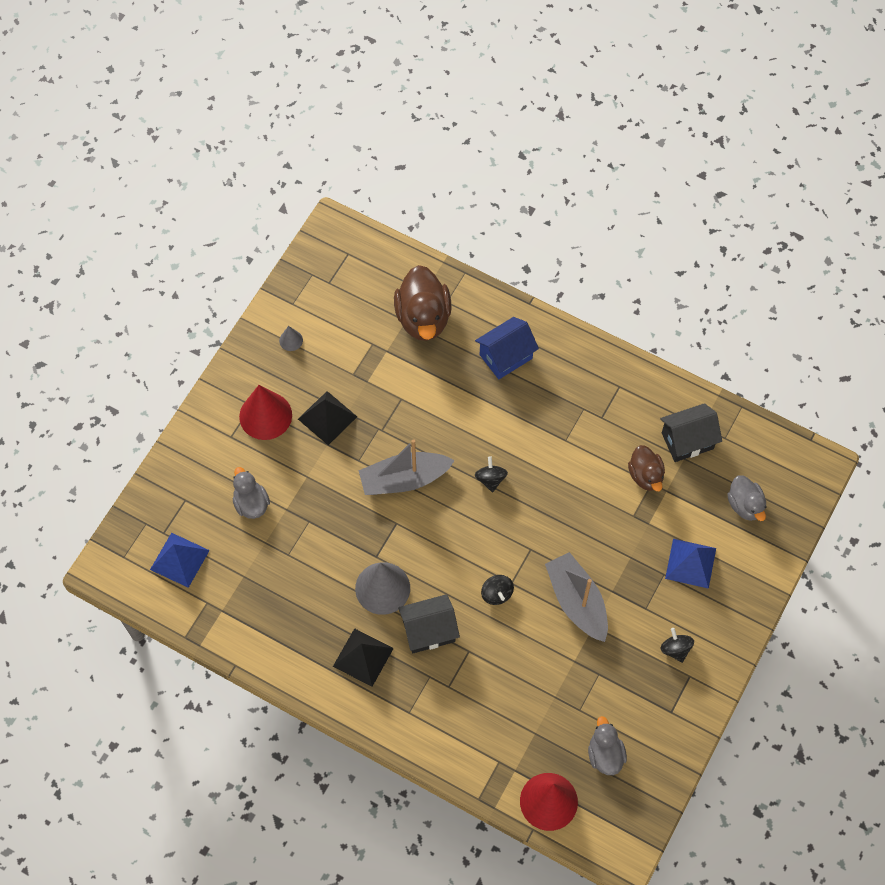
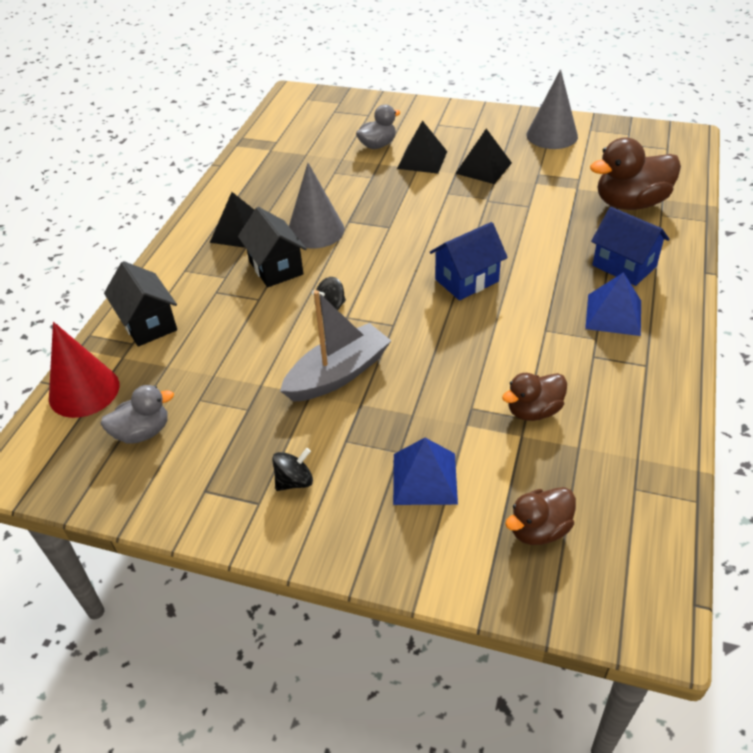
camera: 80 degrees right, 20 degrees down
(179, 560) = (312, 122): blue pyramid -> blue pyramid (613, 314)
(265, 415) = (467, 136): red cone -> none
(291, 340) = (552, 135): grey cone -> grey cone, size x2.19
(293, 468) = (422, 160): none -> black pyramid
(404, 479) = (439, 223): grey boat -> none
(490, 479) = (466, 280): black spinning top -> blue house
(687, 441) = (607, 446): black house -> black house (148, 324)
(745, 505) = (539, 530): grey duck -> brown duck

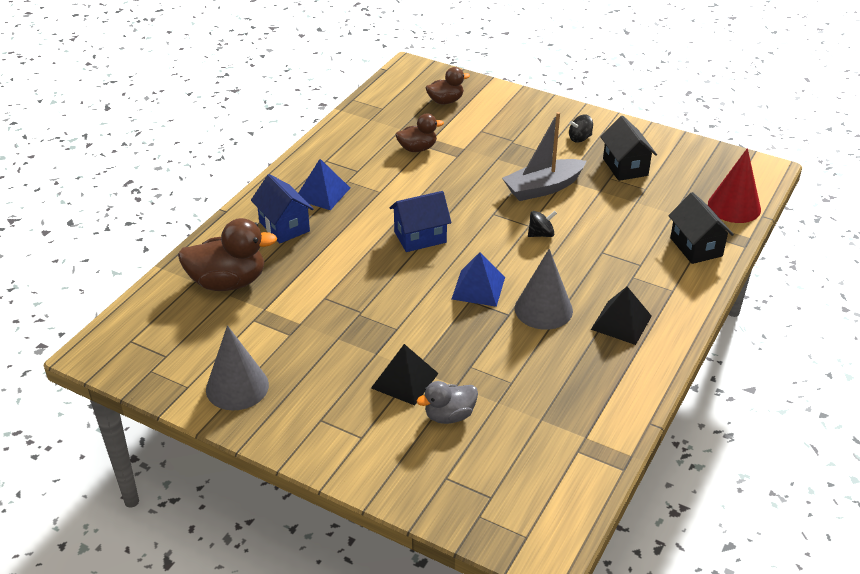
camera: 170 degrees left, 5 degrees down
(142, 432) = (682, 176): grey duck -> none
(276, 268) = (585, 277): black house -> black house (625, 167)
(424, 478) = (500, 128): blue pyramid -> blue pyramid (478, 288)
(483, 168) = (342, 354): black pyramid -> none

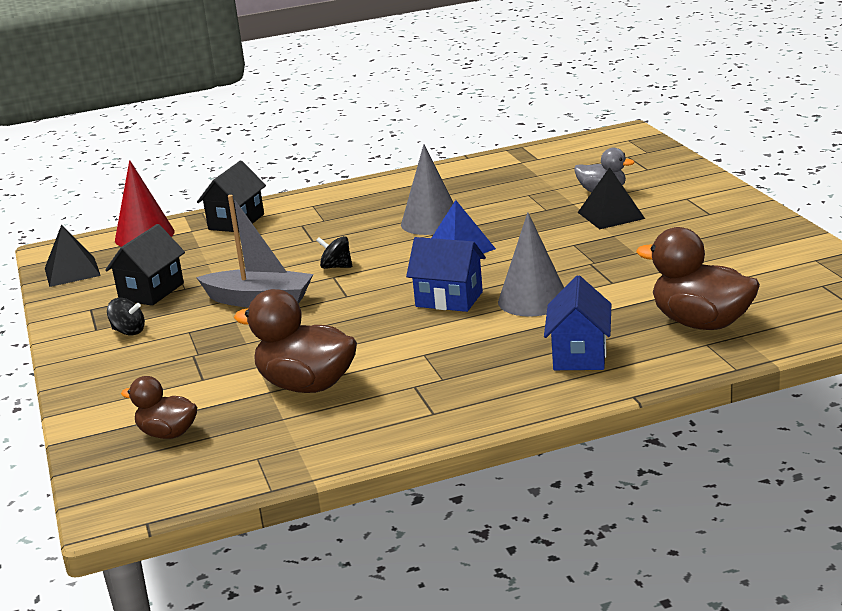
camera: 135 degrees left, 15 degrees down
(237, 387) = (765, 247): grey cone -> grey cone (533, 300)
(322, 193) = (490, 375): blue pyramid -> none
(417, 148) = (306, 385): brown duck -> brown duck, size x1.70
(621, 322) = (388, 200): black pyramid -> black pyramid (72, 271)

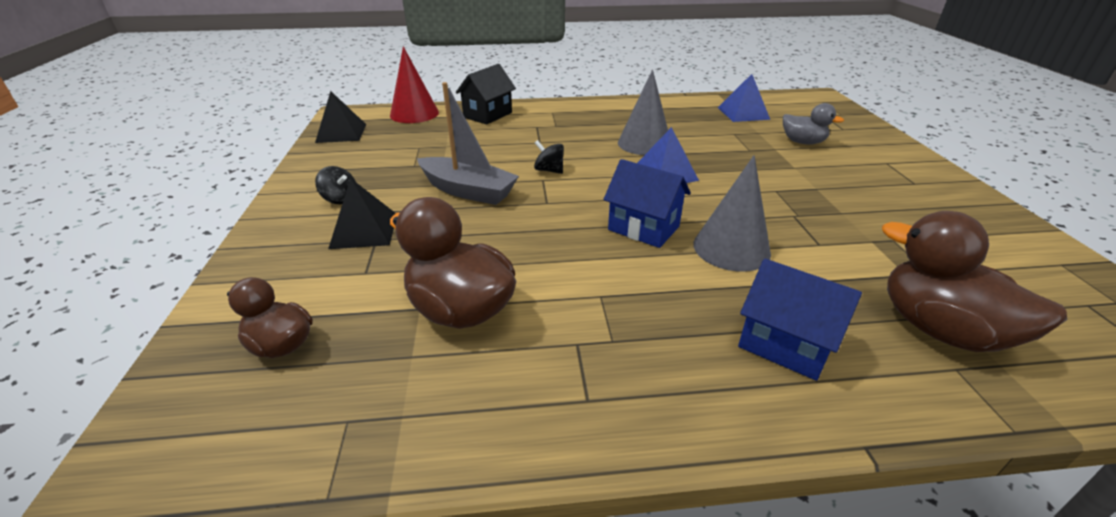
camera: 10 degrees right, 10 degrees up
(151, 292) = (386, 163): black house -> none
(537, 169) = (743, 113): none -> blue pyramid
(579, 355) = (785, 345): blue house -> blue house turned 75 degrees counterclockwise
(611, 215) = (812, 167): black pyramid -> black pyramid (364, 231)

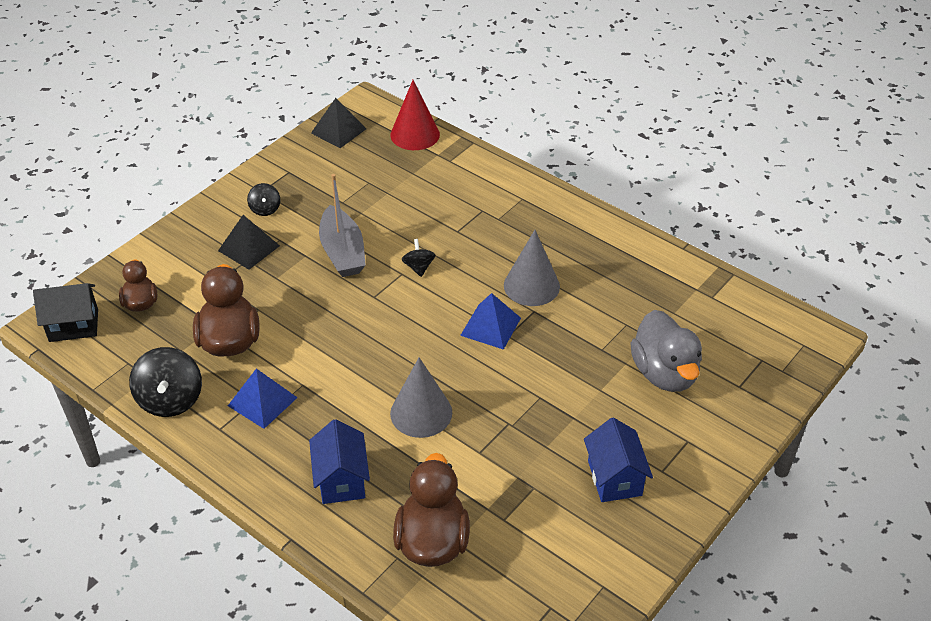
camera: 45 degrees right, 10 degrees up
(475, 417) = (170, 400): none -> black spinning top
(488, 115) = (466, 171): black house -> black house (73, 325)
(643, 228) = (397, 360): blue house -> blue house (614, 478)
(743, 113) = (686, 307): blue pyramid -> blue pyramid (262, 401)
(802, 142) = (664, 373): grey duck -> grey duck, size x1.70

